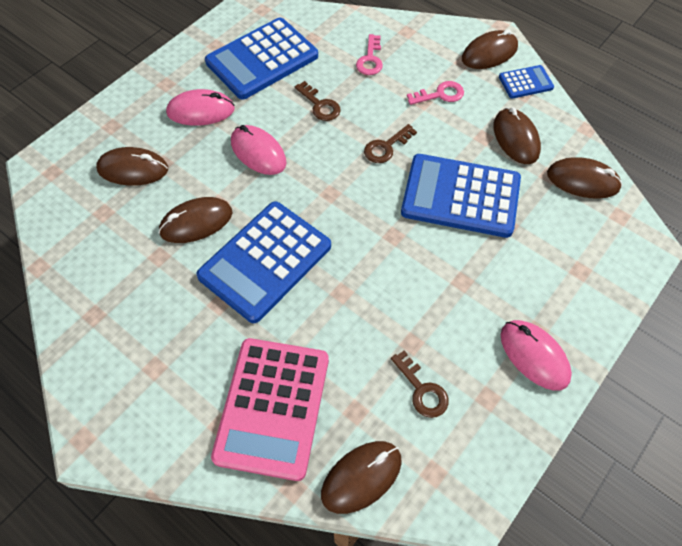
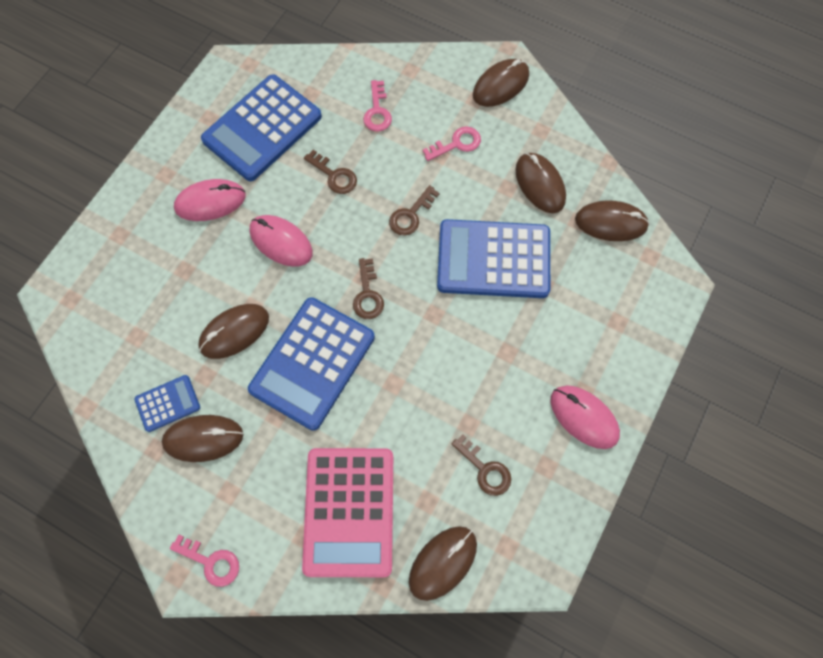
camera: 10 degrees left, 10 degrees up
(120, 432) = (211, 562): none -> pink key
(133, 169) = (155, 282): brown mouse -> brown mouse (203, 438)
(331, 209) = (367, 294): none -> brown key
(525, 82) = (542, 115): blue calculator -> blue calculator (168, 403)

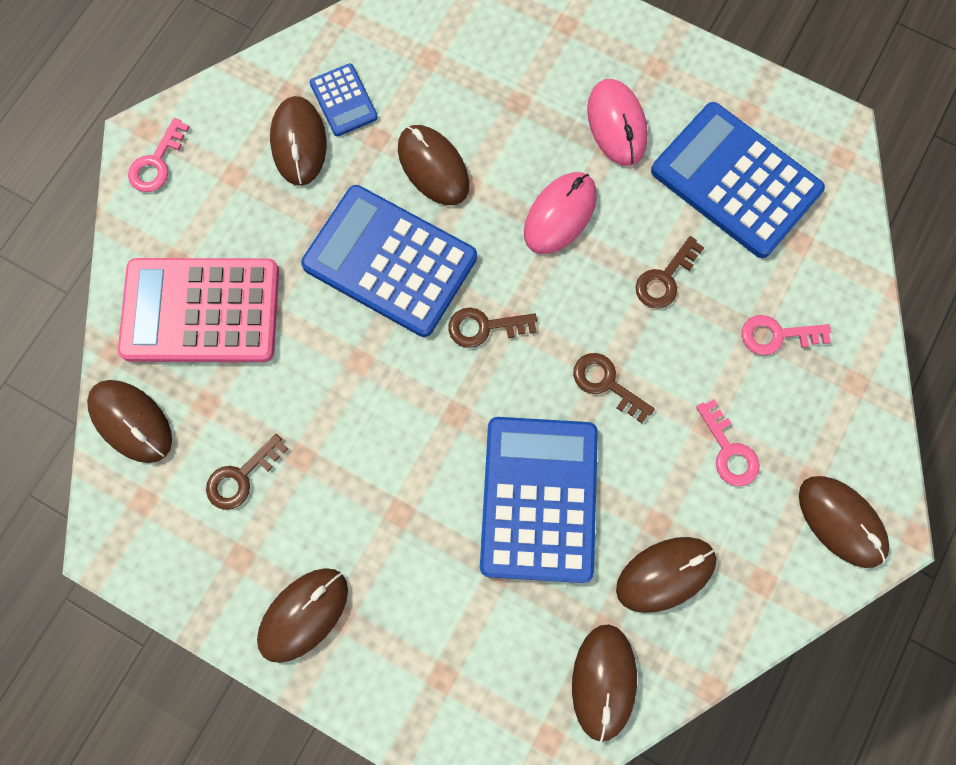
camera: 90 degrees right, 5 degrees up
(584, 417) = (303, 614): pink mouse -> brown mouse

